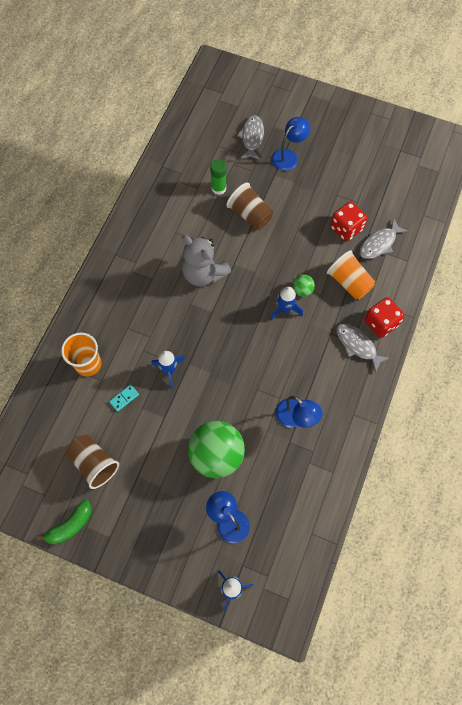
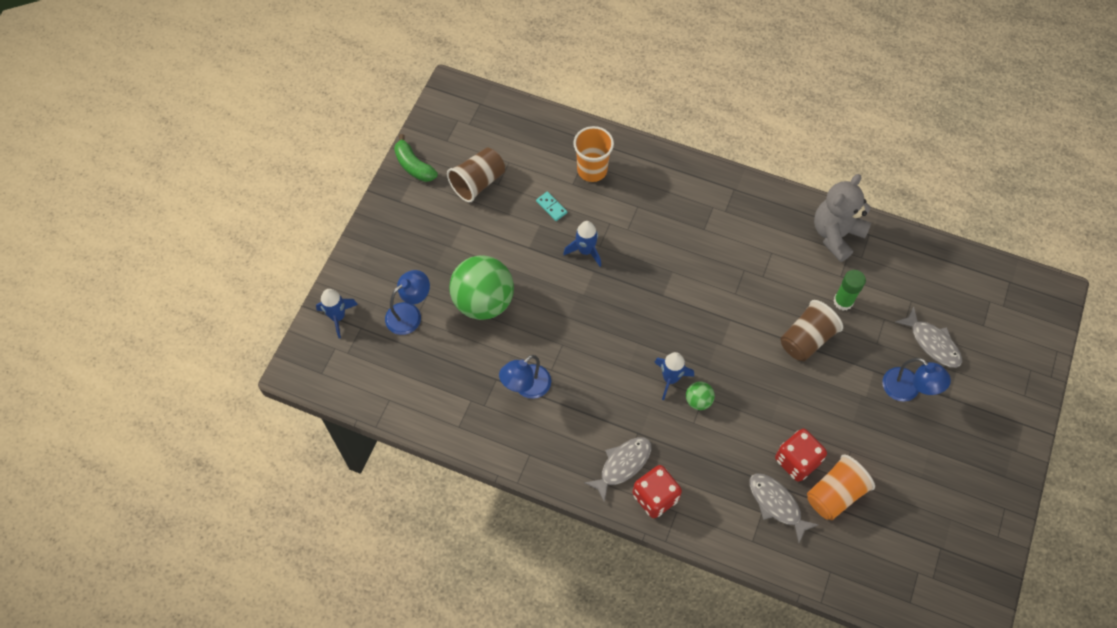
camera: 90 degrees right, 5 degrees down
(204, 273) = (714, 285): grey teddy bear -> grey teddy bear (836, 234)
(252, 137) = (932, 343): grey fish -> grey fish turned 45 degrees clockwise
(349, 282) = (713, 460): orange cup -> orange cup (835, 494)

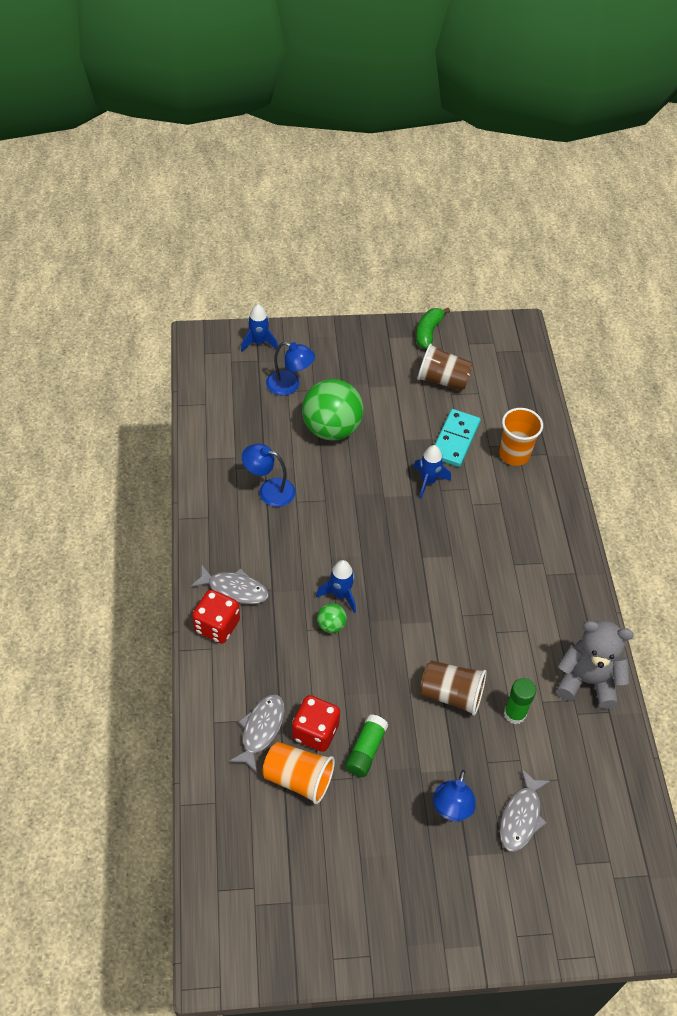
camera: 60 degrees right, 10 degrees down
(551, 207) = (455, 440): turquoise domino -> turquoise domino, size x2.04
(830, 429) = (365, 750): none -> green glue stick

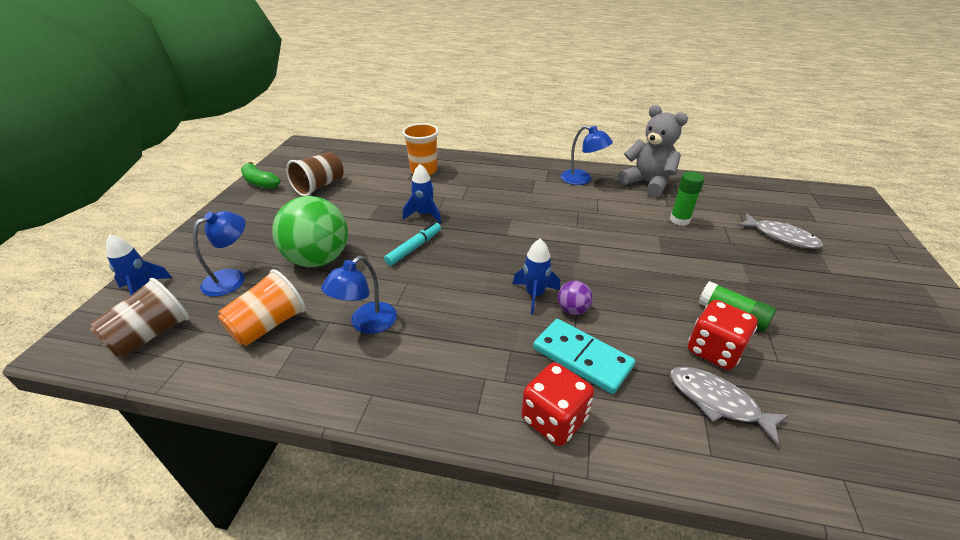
camera: 70 degrees left, 15 degrees down
(234, 589) = (500, 387): grey fish -> none
(298, 779) = (781, 378): orange cup -> orange cup (269, 325)
(331, 625) = (572, 310): green ball -> purple ball
(373, 490) = (414, 248): none -> turquoise marker
(451, 695) = (661, 248): brown cup -> brown cup (151, 335)
(451, 810) = (786, 272): blue lamp -> blue lamp (582, 179)
(455, 440) = (389, 193): turquoise domino -> turquoise domino (582, 357)
(587, 681) = (647, 183): grey teddy bear -> grey teddy bear turned 105 degrees clockwise

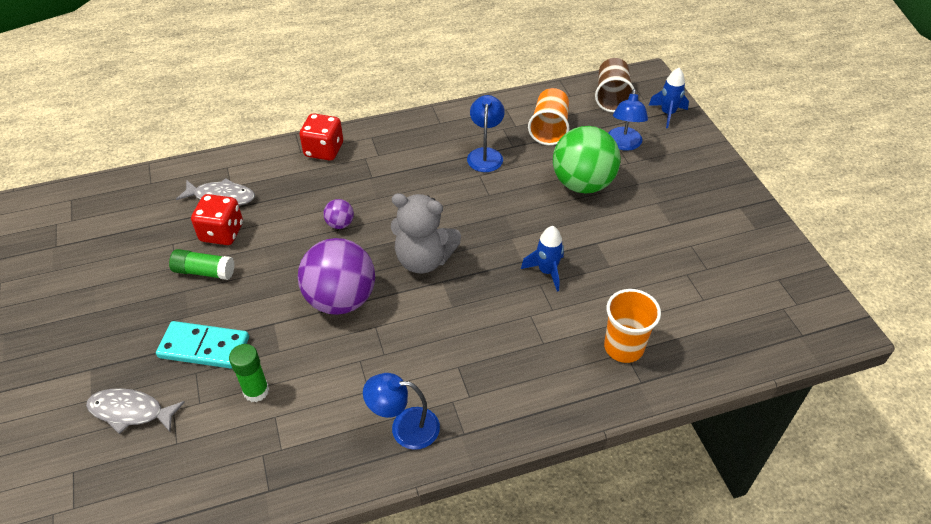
camera: 150 degrees right, 10 degrees up
(260, 183) = (770, 239): green banana -> none
(319, 186) = (703, 263): brown cup -> none
(414, 248) = (516, 228): turquoise marker -> none
(534, 295) = (377, 224): blue rocket -> none
(582, 357) = (319, 191): turquoise domino -> turquoise domino (204, 347)
(597, 249) = (341, 299): none -> purple ball
(647, 183) = (309, 461): grey teddy bear -> grey teddy bear (424, 259)

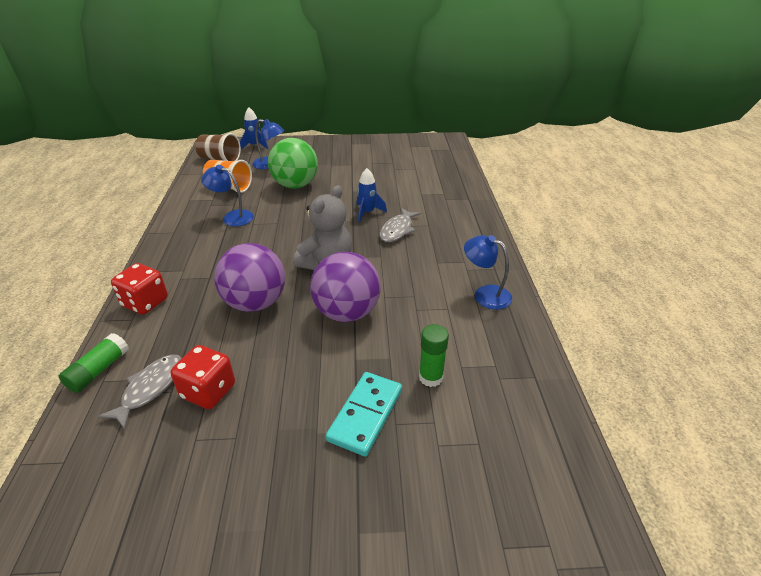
camera: 75 degrees left, 10 degrees down
(131, 411) = (432, 485): grey fish -> grey fish (398, 230)
(204, 271) = (258, 410): green glue stick -> green glue stick (99, 370)
(340, 224) = (255, 303): purple ball -> purple ball, size x2.30
(405, 427) = (485, 294): blue lamp -> blue lamp turned 105 degrees clockwise
(623, 347) = (441, 198): orange cup -> none

